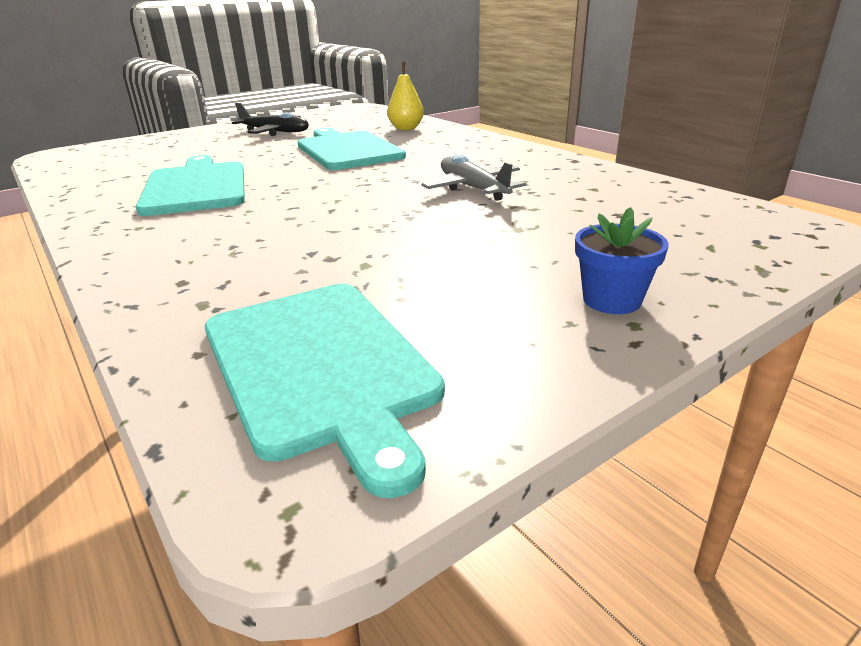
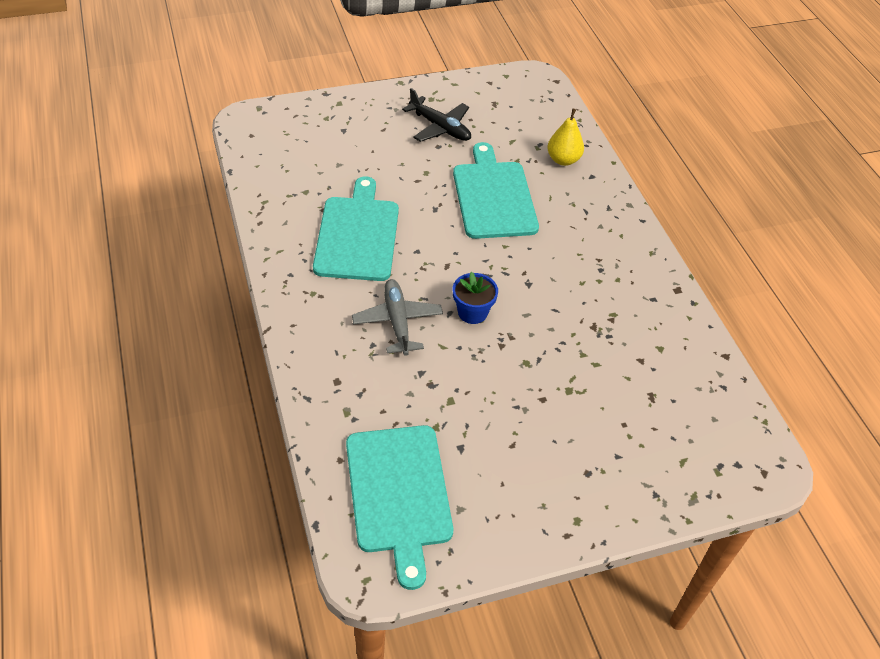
camera: 15 degrees right, 20 degrees up
(473, 188) = (567, 314): grey plane -> grey plane (397, 321)
(611, 300) = (579, 494): blue flower pot -> blue flower pot (472, 312)

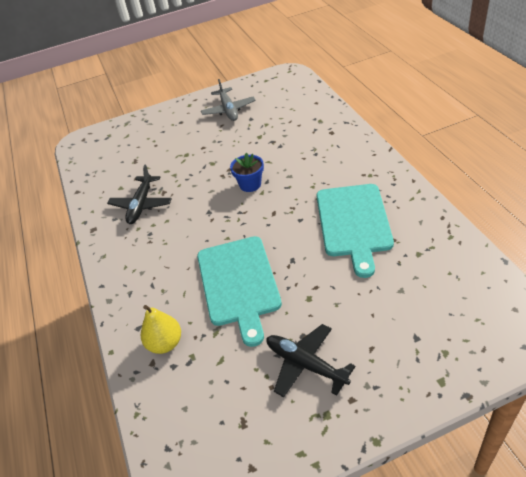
camera: 175 degrees left, 5 degrees down
(397, 321) = (302, 169): grey plane -> grey plane (228, 110)
(399, 493) = (280, 97): turquoise cutting board -> none
(621, 312) = (141, 205): none -> black plane

